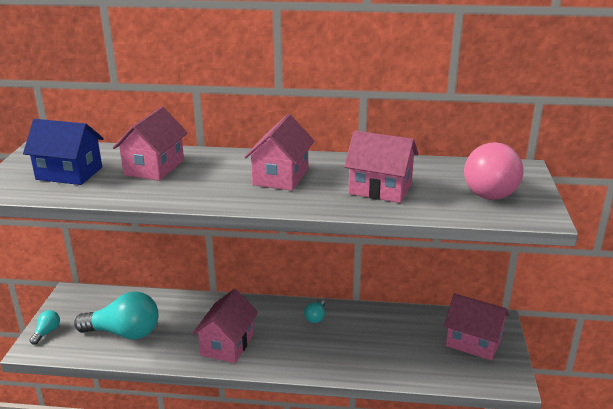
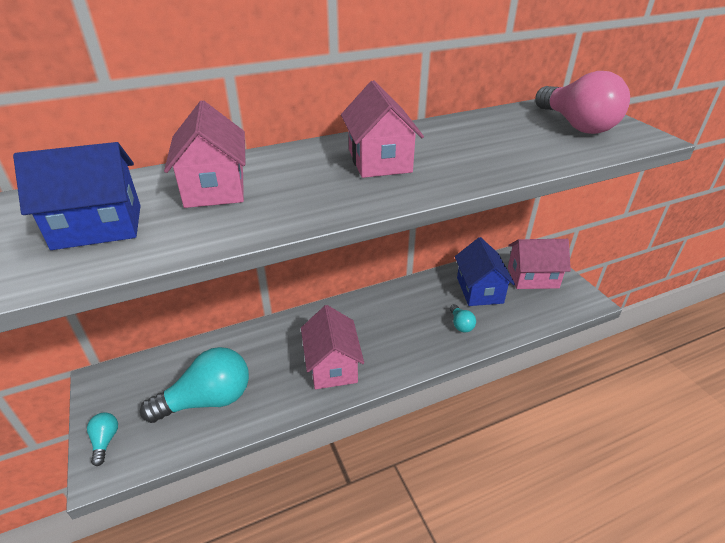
camera: 30 degrees left, 10 degrees up
(315, 317) = (390, 304): turquoise light bulb -> turquoise light bulb (460, 324)
(380, 189) = (492, 148): pink house -> none
(408, 334) = (479, 290): none -> blue house

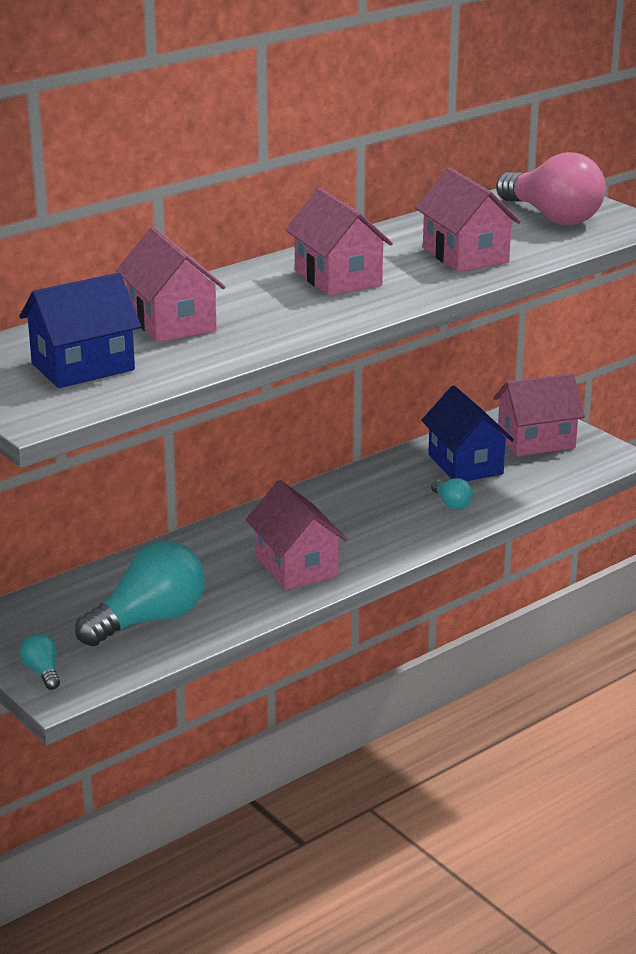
camera: 15 degrees left, 10 degrees down
(495, 151) = (465, 255): none -> pink house

